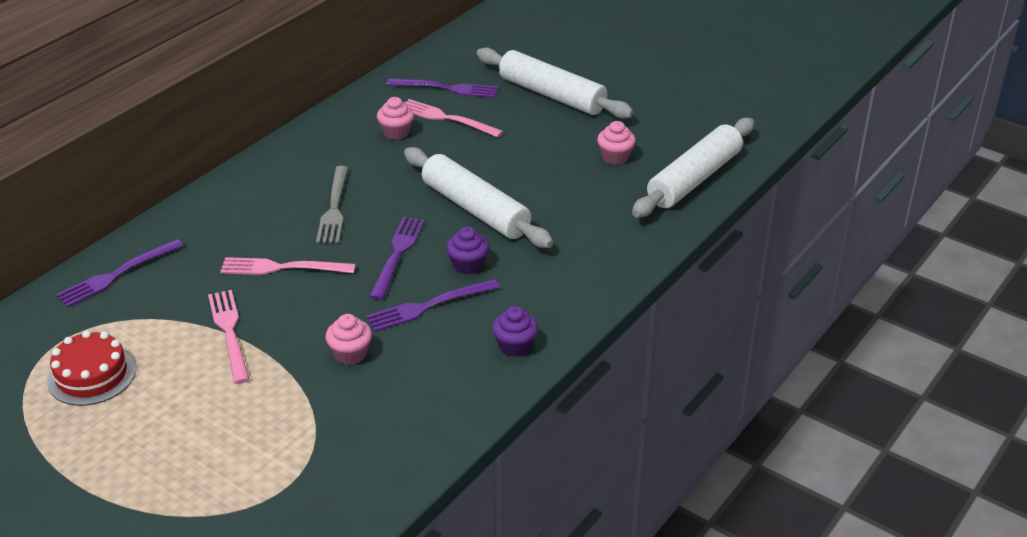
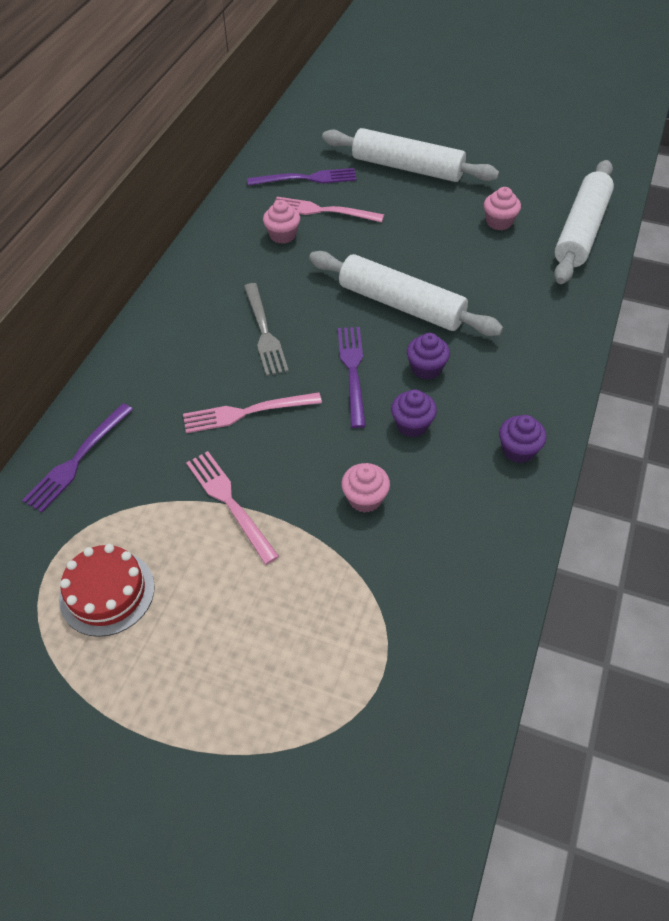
camera: 15 degrees left, 15 degrees up
(427, 306) = (412, 425): purple fork -> purple cupcake

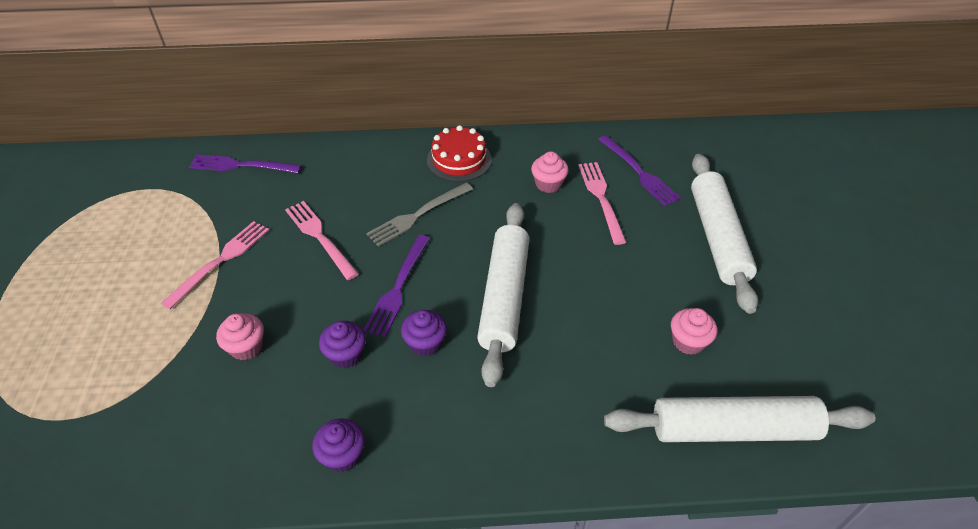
camera: 65 degrees right, 5 degrees down
(107, 592) = (124, 226): red cake -> red cake (459, 160)
(352, 370) = (398, 289): purple fork -> purple fork turned 135 degrees clockwise

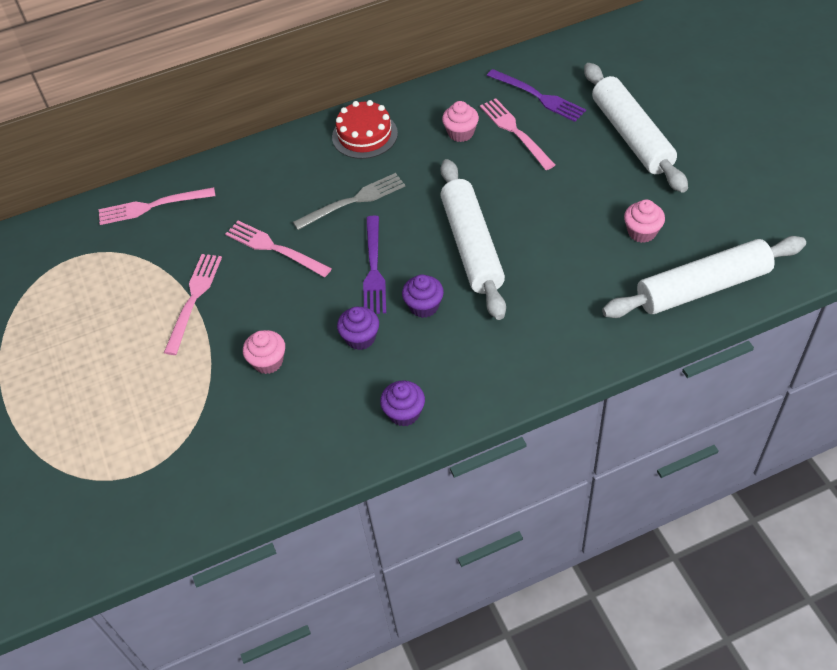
camera: 15 degrees left, 5 degrees up
(240, 165) = (151, 207): purple fork -> pink fork
(417, 216) = (354, 200): grey fork -> grey fork turned 150 degrees counterclockwise

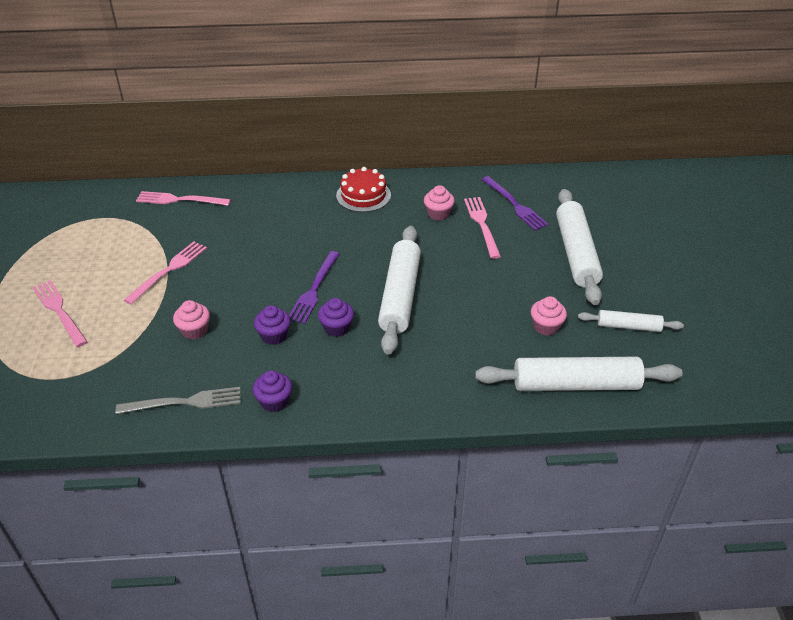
camera: 15 degrees right, 10 degrees down
(273, 248) = (248, 253): pink fork -> pink fork (59, 310)
(354, 200) = (328, 238): grey fork -> grey fork (186, 402)
(724, 205) = (628, 326): none -> white rolling pin

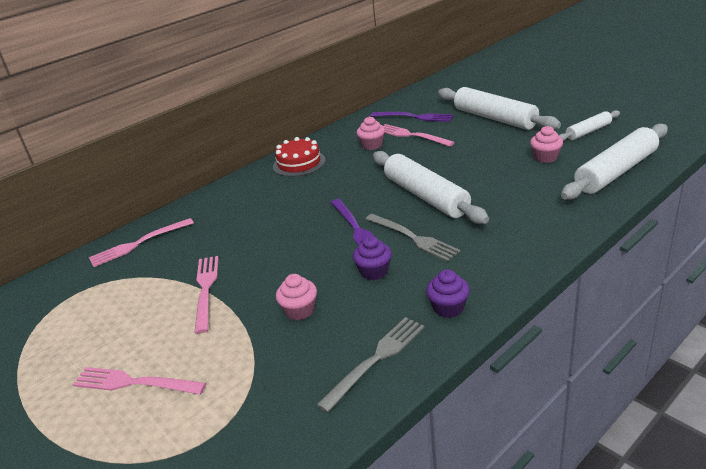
camera: 35 degrees left, 10 degrees down
(337, 328) = (414, 238): purple cupcake -> grey fork

